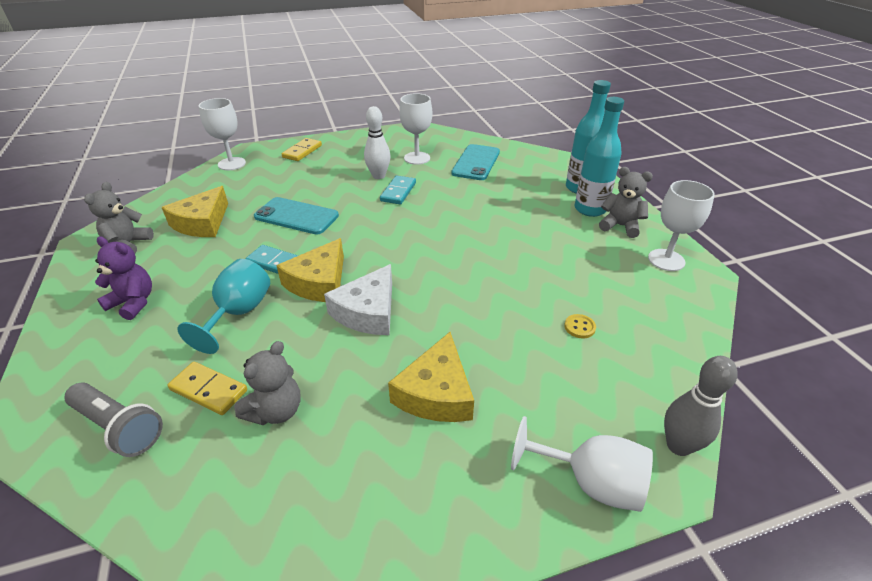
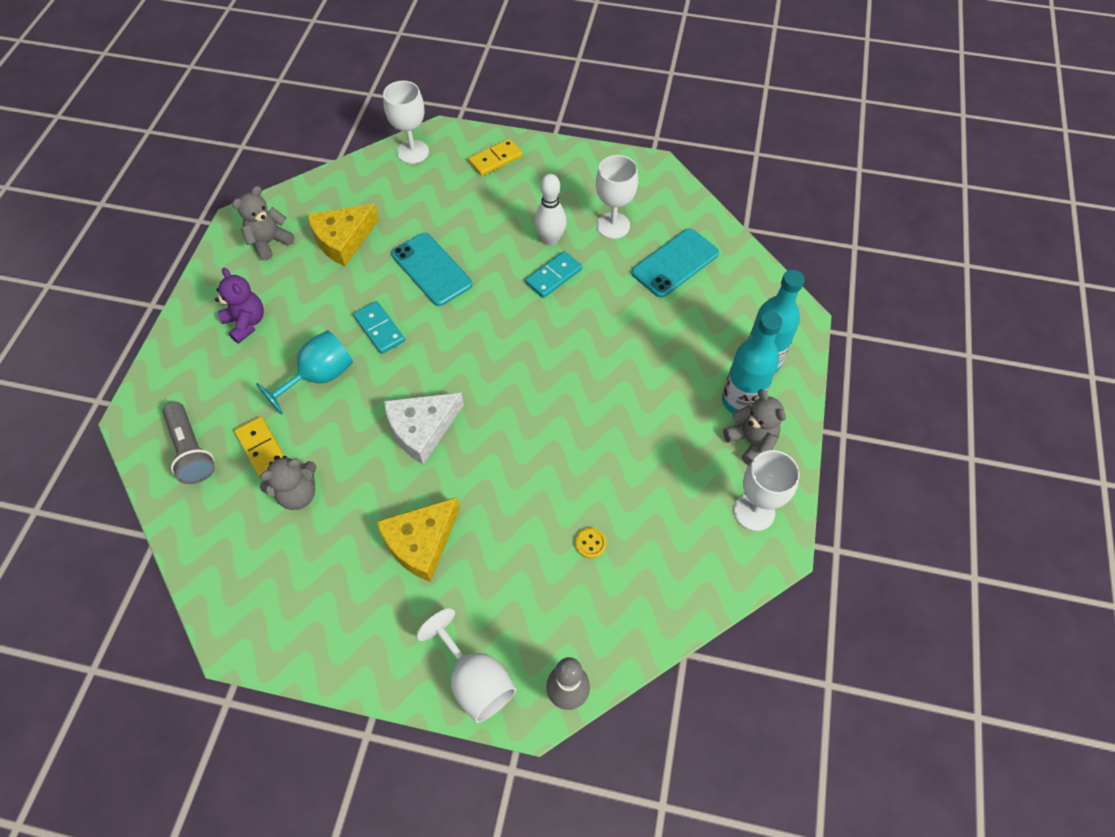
camera: 30 degrees right, 20 degrees up
(319, 282) = (402, 372): yellow cheese -> none

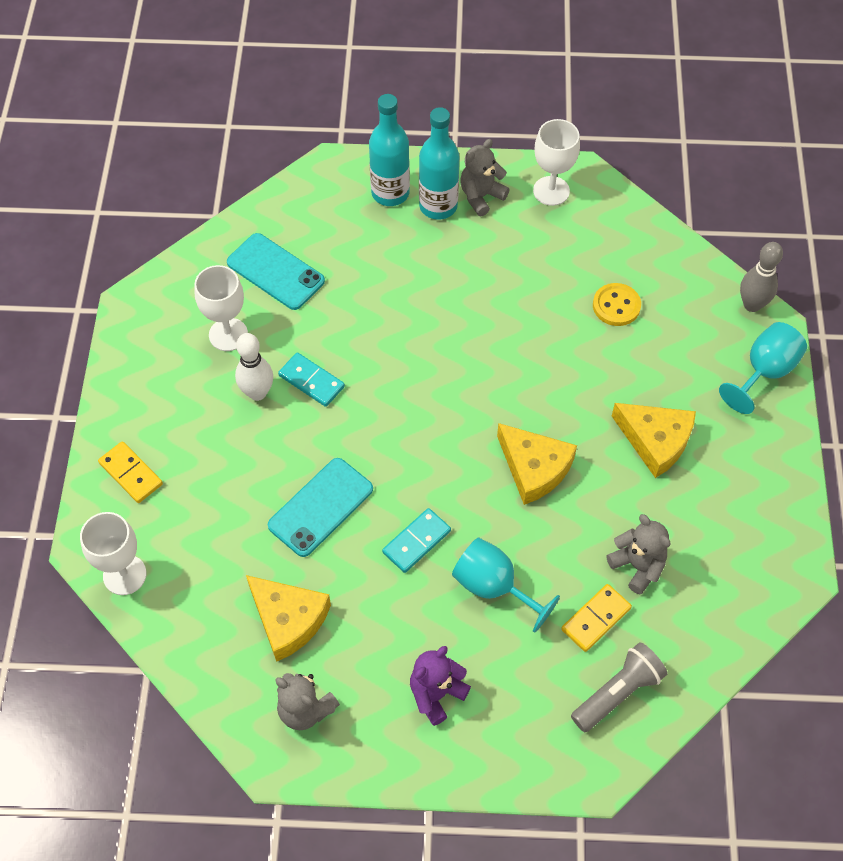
camera: 100 degrees left, 0 degrees up
(422, 429) = (534, 468): white cheese -> yellow cheese
(475, 680) = (764, 372): white goblet -> turquoise goblet
(590, 543) = (616, 306): yellow button -> yellow button, size x1.65

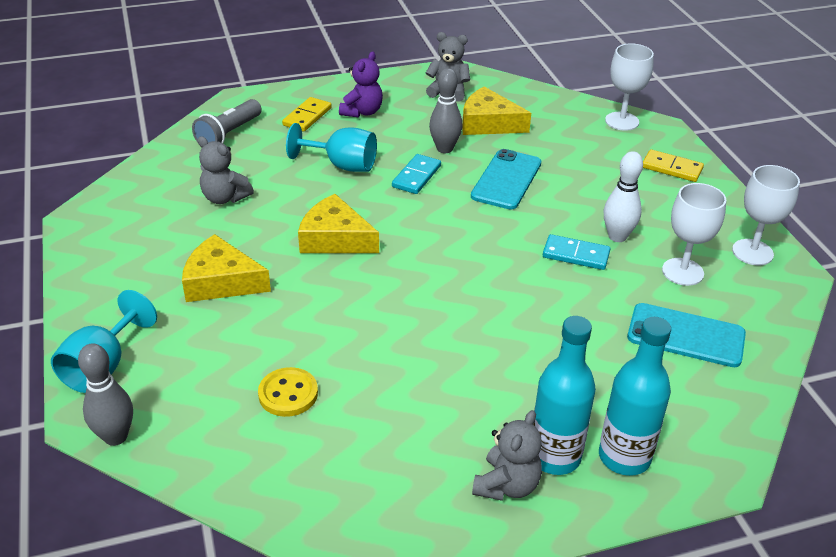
camera: 160 degrees right, 20 degrees down
(364, 583) = (444, 149): none -> grey bowling pin
(551, 191) = (415, 520): white goblet -> white goblet (752, 252)
(595, 619) = (254, 164): yellow domino -> yellow domino (307, 117)

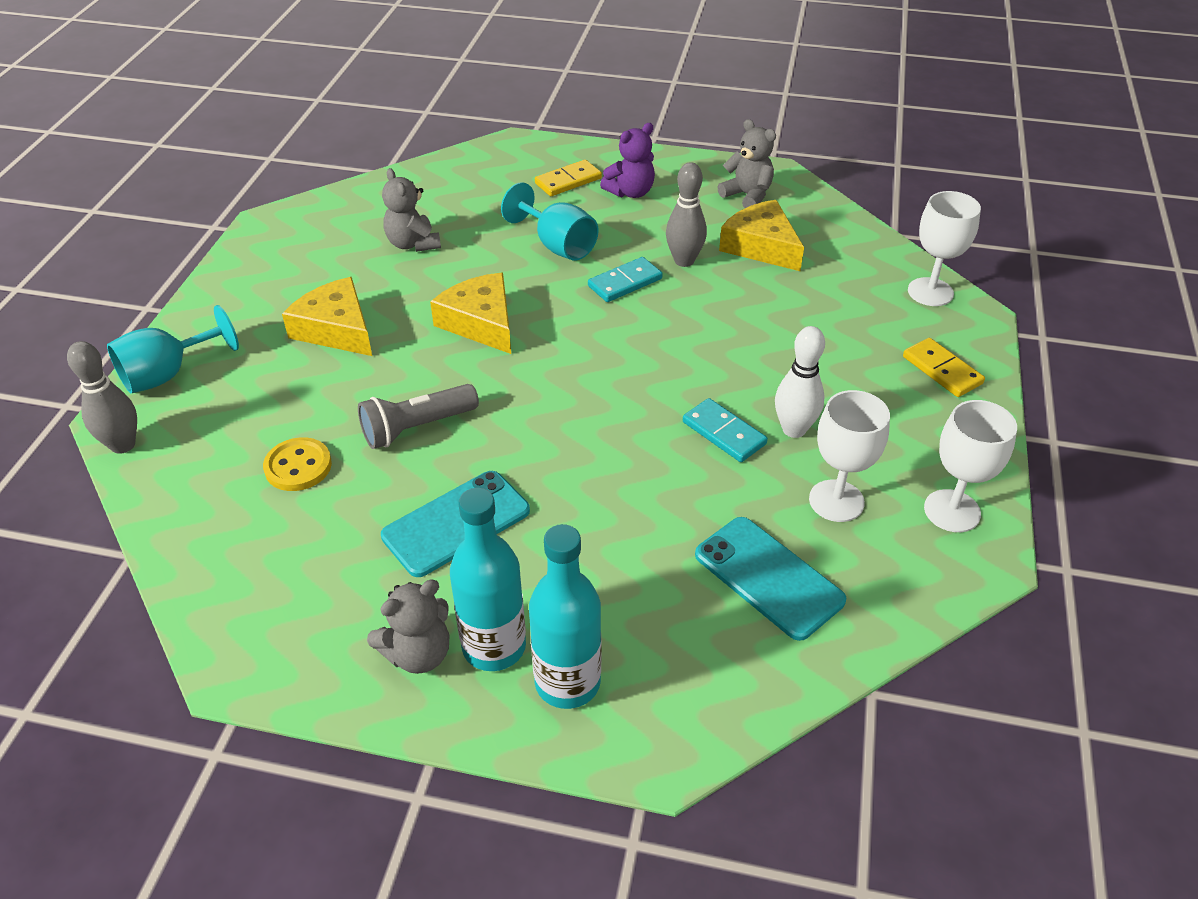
camera: 30 degrees right, 5 degrees up
(229, 134) = (474, 177): grey flashlight -> grey flashlight (417, 428)
(506, 180) = (722, 318): turquoise phone -> turquoise phone (456, 523)

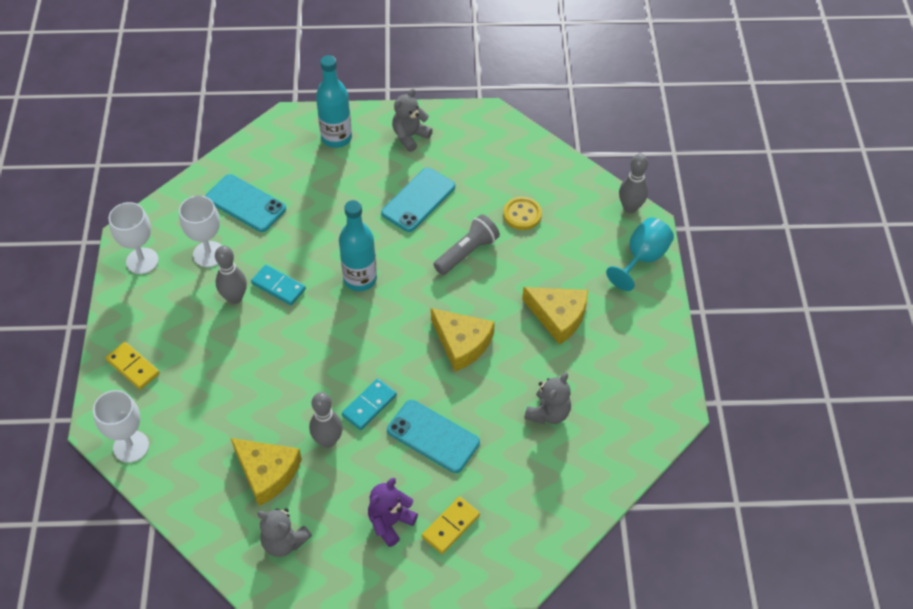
camera: 165 degrees right, 10 degrees up
(413, 244) = (548, 413): grey teddy bear -> grey teddy bear turned 75 degrees clockwise
(494, 647) = (375, 146): turquoise bottle -> turquoise bottle (360, 279)
(558, 245) = (433, 436): turquoise goblet -> turquoise phone
(794, 429) = (235, 298): white bowling pin -> grey bowling pin

